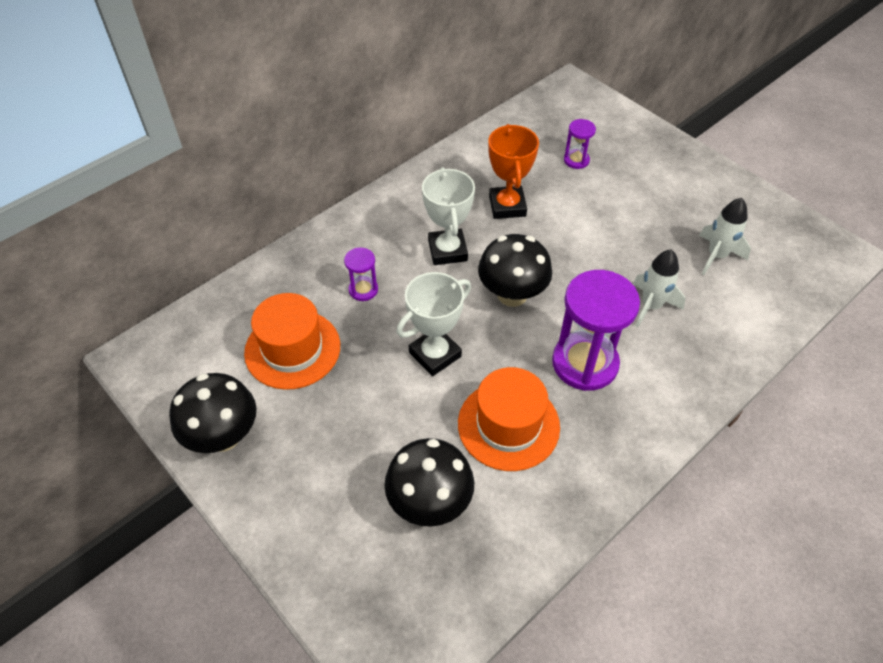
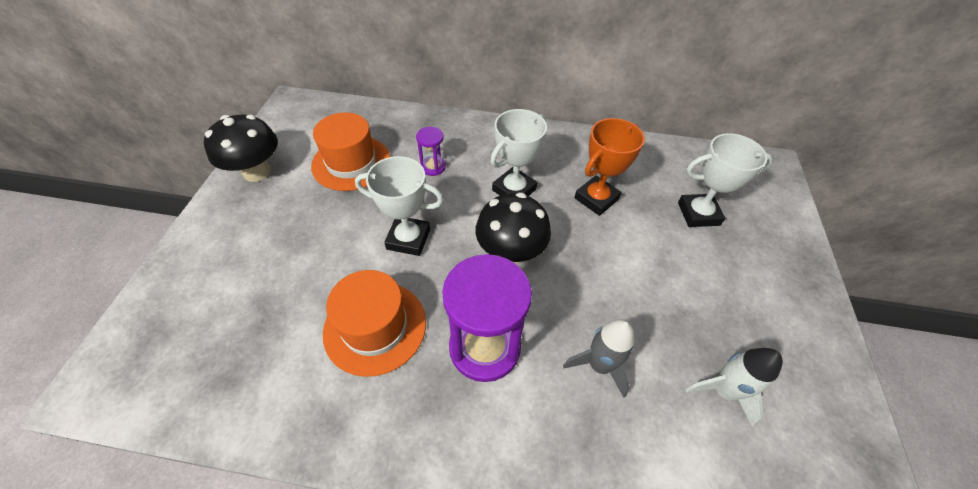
camera: 50 degrees right, 0 degrees up
(430, 502) = (265, 316): black mushroom -> none
(576, 160) = (698, 214): purple hourglass -> white trophy
(651, 306) = (599, 365): white rocket -> grey rocket

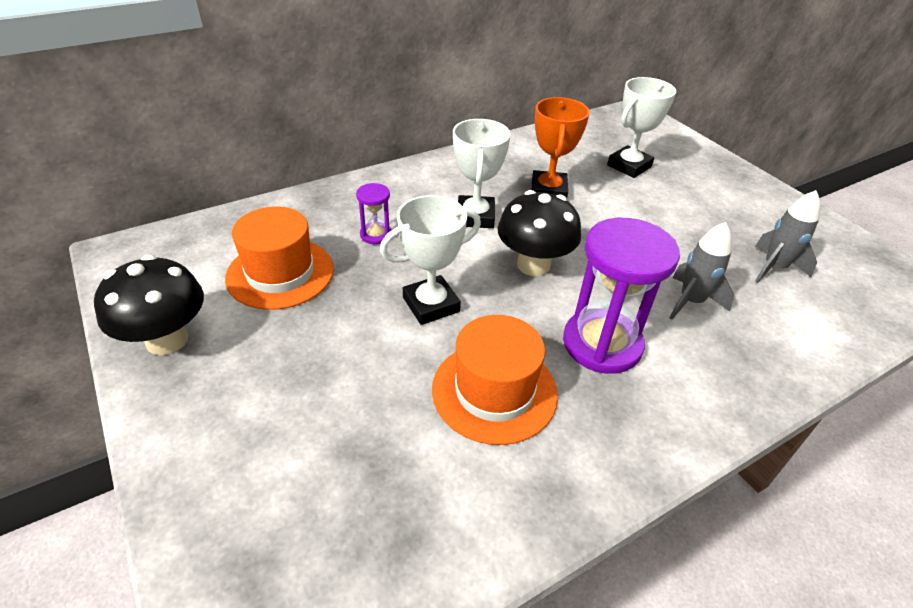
camera: 40 degrees left, 10 degrees down
(722, 391) = (774, 268): white rocket -> grey rocket

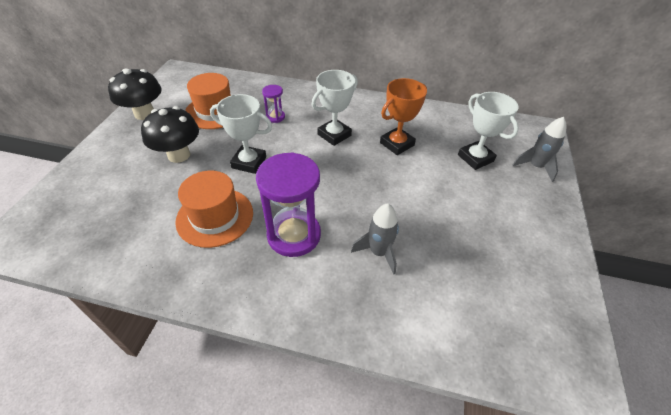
camera: 45 degrees right, 5 degrees up
(533, 265) = (324, 176): black mushroom -> black mushroom (179, 155)
(629, 166) = (475, 158): white trophy -> white trophy turned 60 degrees clockwise
(774, 268) = (471, 275): grey rocket -> grey rocket (535, 167)

